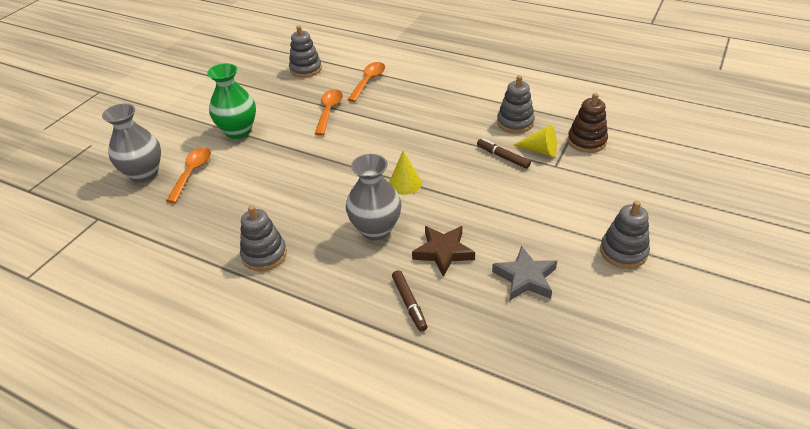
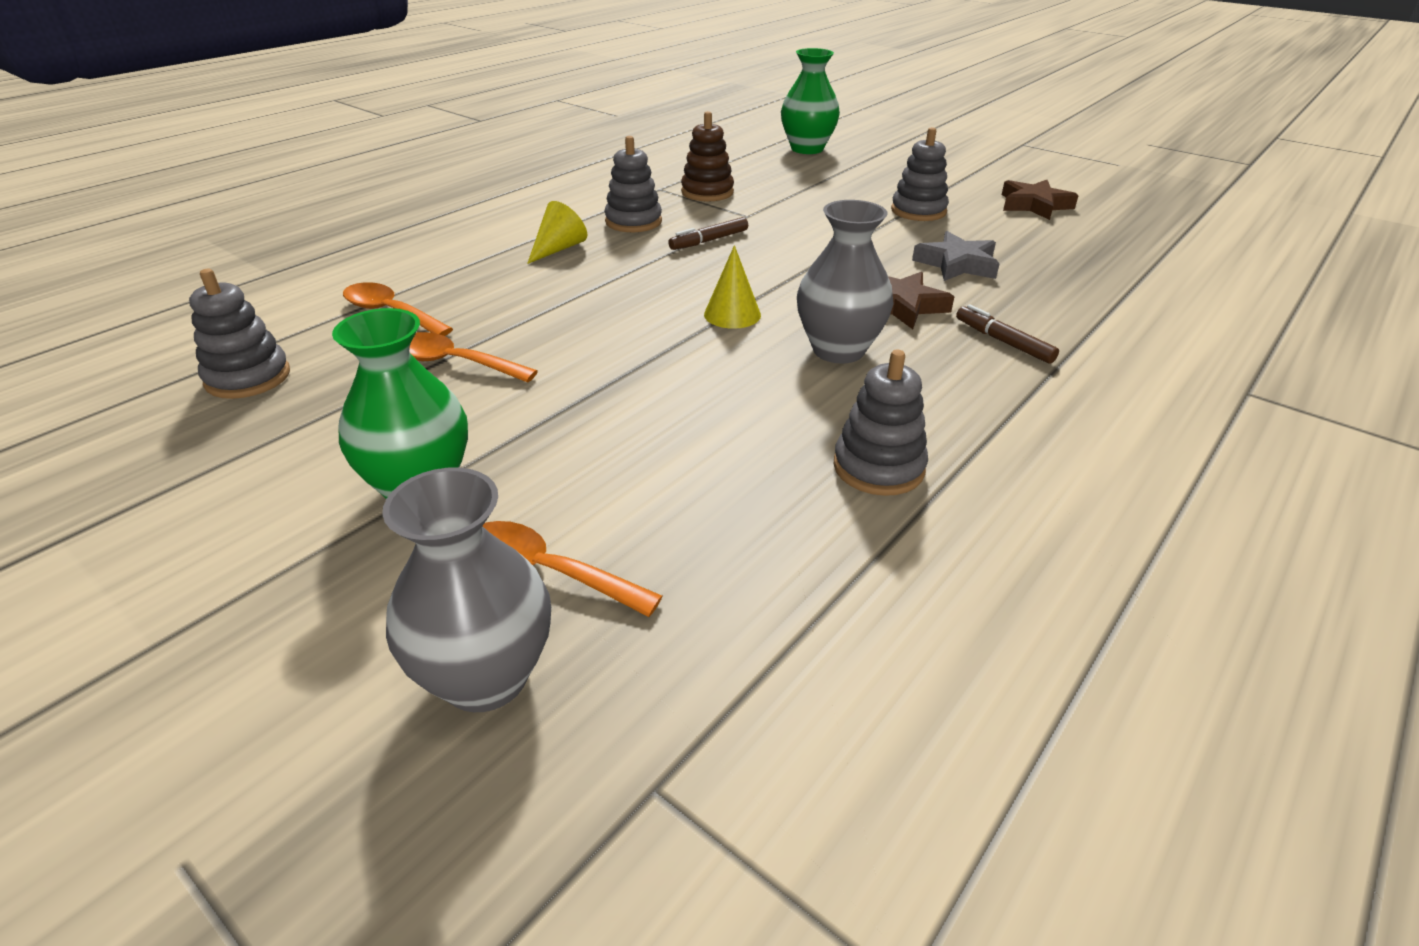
camera: 80 degrees left, 5 degrees down
(409, 303) = (1003, 342): brown marker -> brown marker turned 120 degrees counterclockwise
(539, 150) = (709, 218): yellow cone -> yellow cone (558, 249)
(693, 330) = (1034, 205): none -> brown star
(728, 174) = (807, 149): none -> green vase

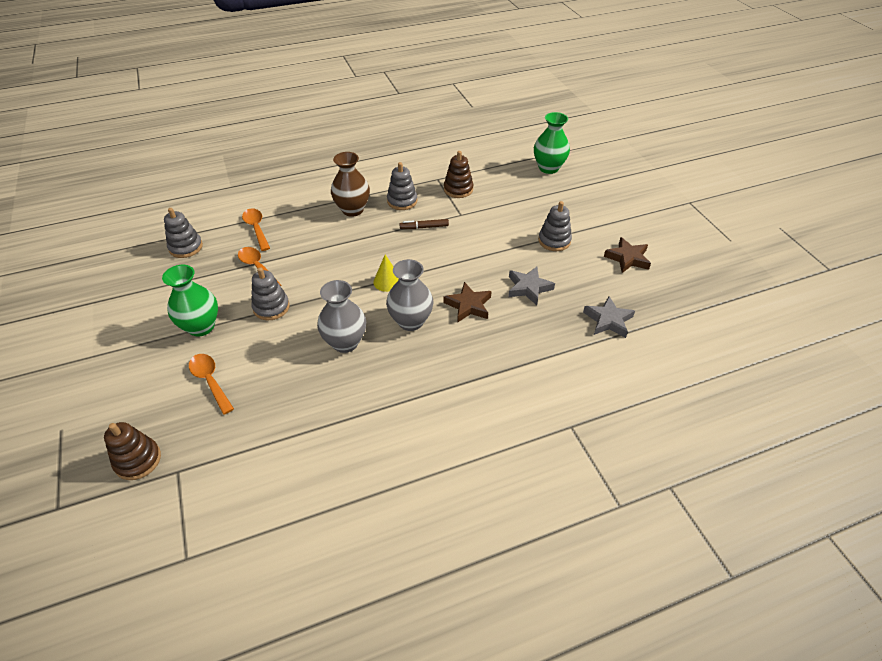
camera: 30 degrees right, 10 degrees up
(485, 677) = (164, 412): grey vase -> grey vase (345, 342)
(516, 819) = (138, 460): none -> brown stacking toy
(558, 249) = (352, 210): yellow cone -> brown vase
(878, 467) = (360, 390): grey stacking toy -> grey stacking toy (271, 307)
(1003, 342) = (490, 347): brown marker -> none
(1107, 267) = (608, 320): none -> grey star

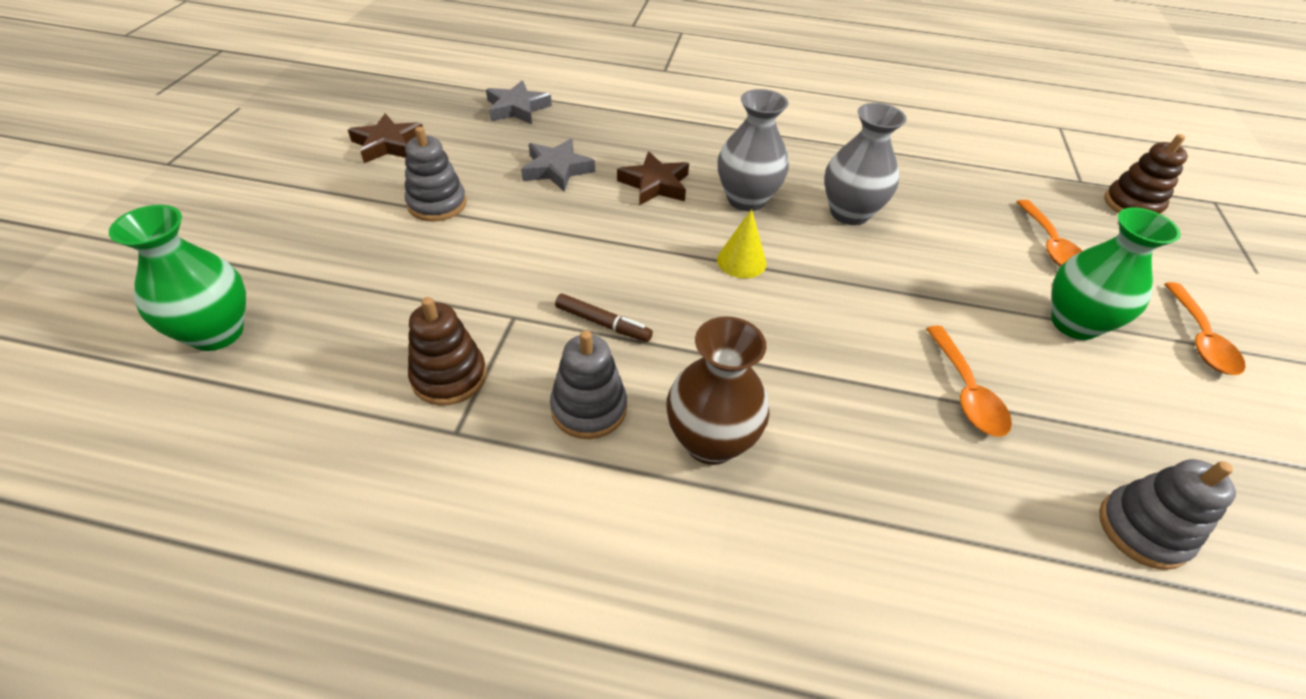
camera: 150 degrees left, 0 degrees up
(256, 228) = (958, 502): orange spoon -> orange spoon (1199, 339)
(271, 307) = (949, 304): grey stacking toy -> none

